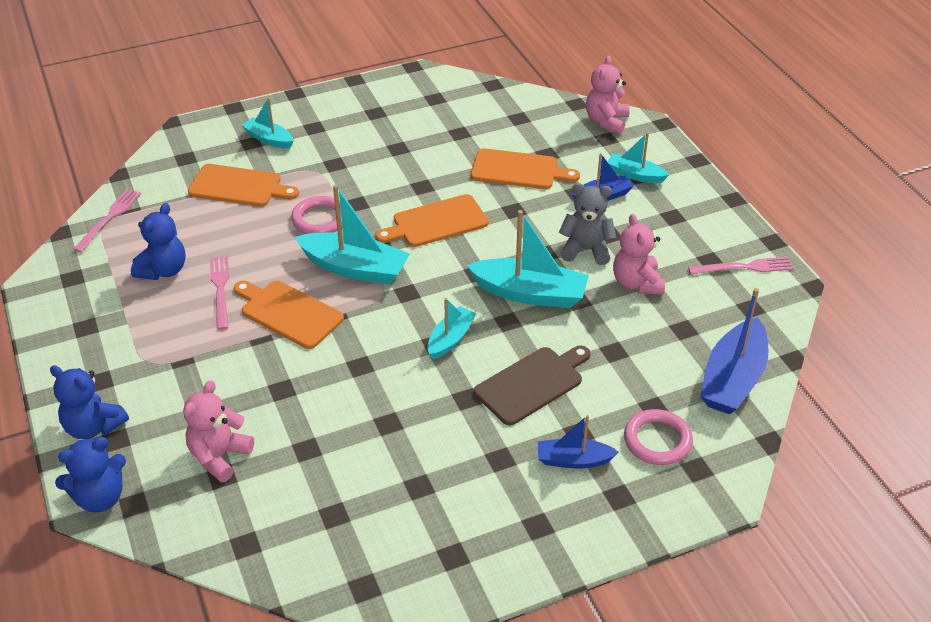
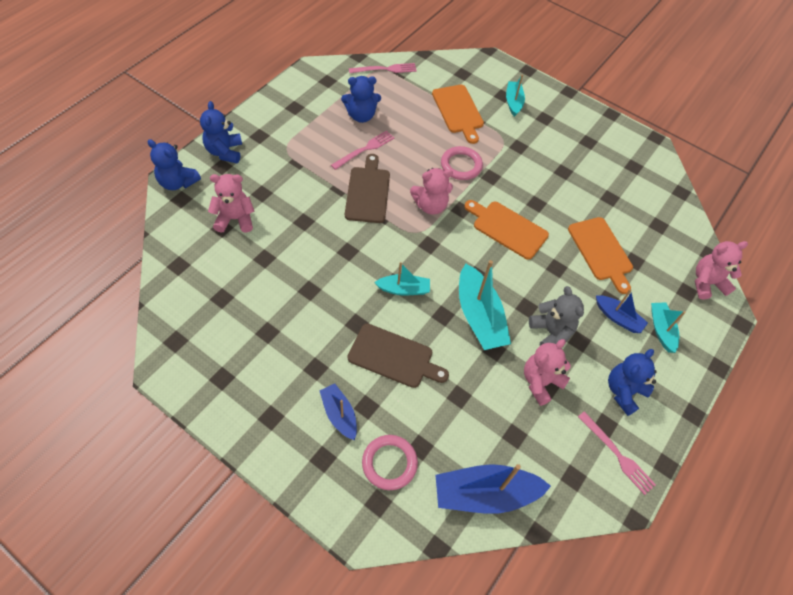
camera: 55 degrees right, 15 degrees up
(288, 313) = (368, 192): orange cutting board -> brown cutting board
(354, 268) = (430, 205): turquoise boat -> pink teddy bear
(683, 231) = (624, 391): none -> blue teddy bear

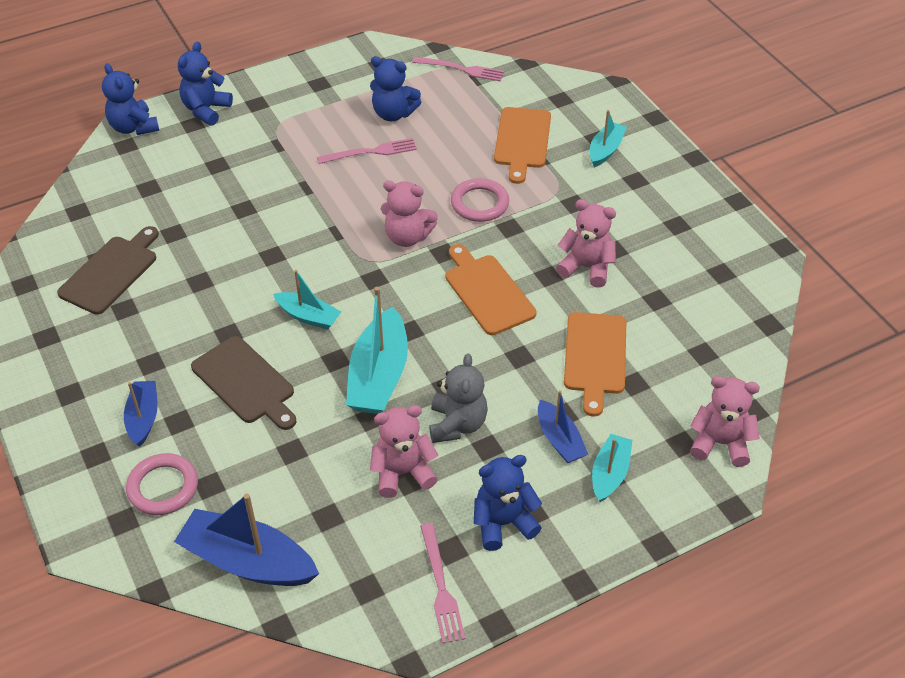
camera: 30 degrees right, 10 degrees down
(235, 219) = (169, 183): pink teddy bear -> pink teddy bear (586, 267)
(368, 192) = (341, 199): brown cutting board -> brown cutting board (111, 272)

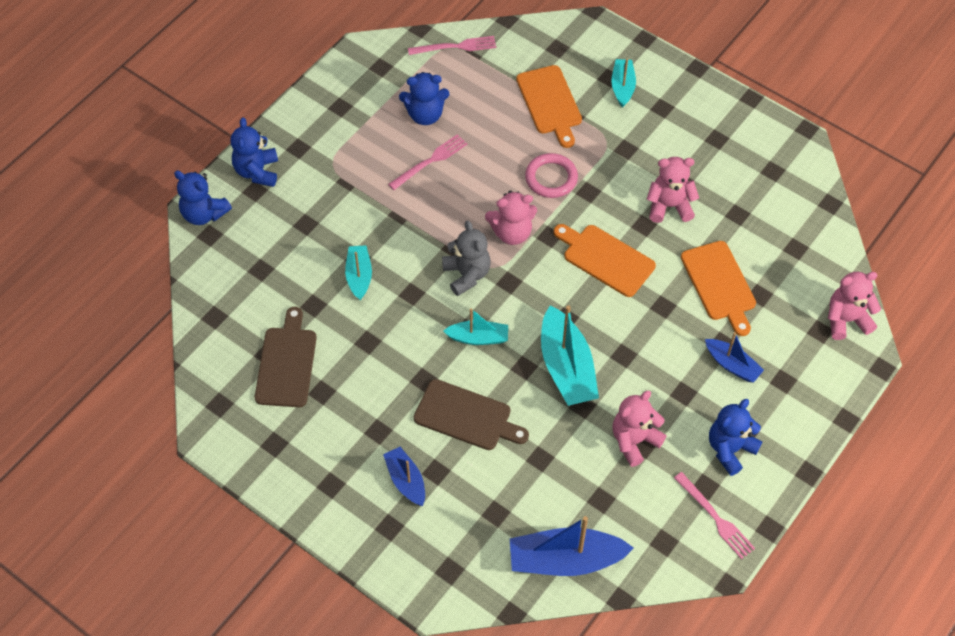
camera: 25 degrees left, 10 degrees up
(163, 487) = (461, 530): pink ring -> none
(457, 424) = (650, 384): grey teddy bear -> grey teddy bear (467, 274)
(609, 474) = (783, 377): turquoise boat -> turquoise boat (359, 276)

